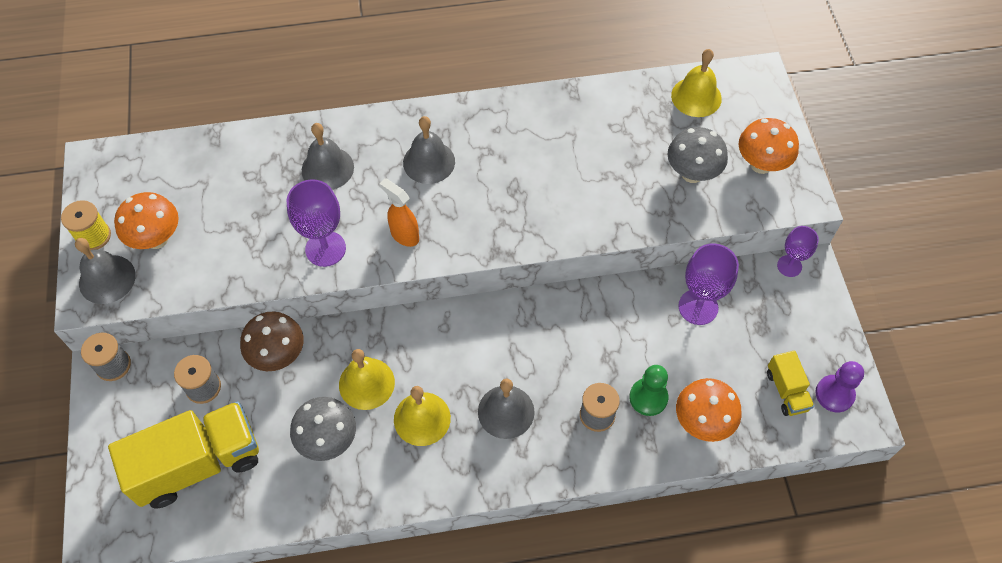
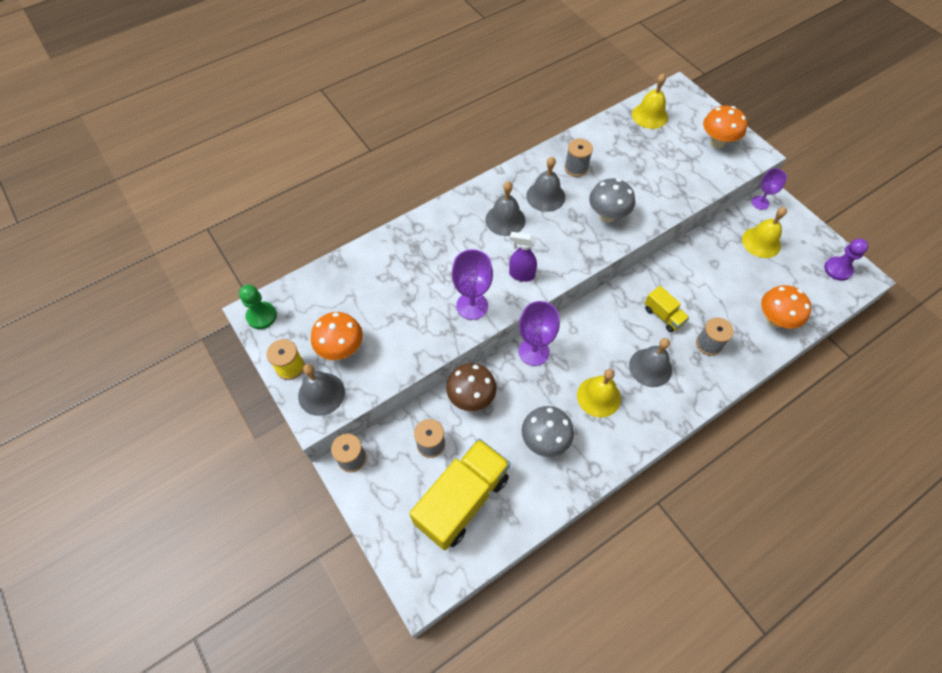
camera: 25 degrees left, 0 degrees up
(327, 168) = (437, 251): grey bell -> grey bell (545, 196)
(366, 383) = (545, 389): yellow bell -> yellow bell (761, 242)
(404, 235) = (521, 275): orange spray bottle -> purple spray bottle
(556, 130) = (576, 168): none -> grey spool
(648, 397) = (732, 319): green pawn -> green pawn (261, 316)
(692, 173) = (679, 163): grey mushroom -> grey mushroom (607, 215)
(698, 307) = (724, 249): purple goblet -> purple goblet (533, 352)
(786, 391) = (810, 279): yellow truck -> yellow truck (663, 315)

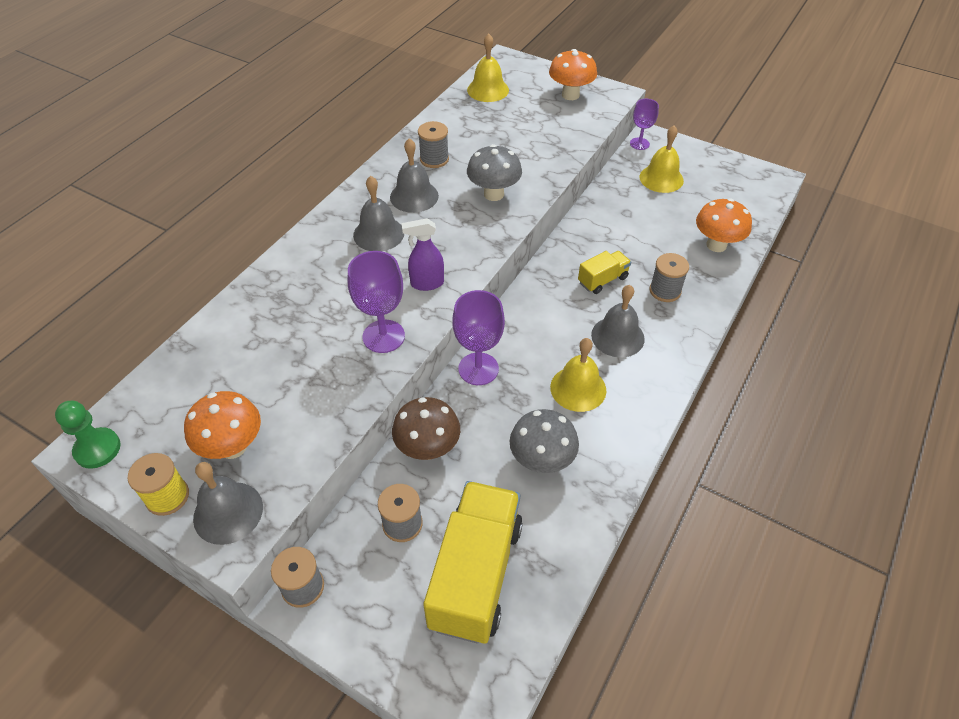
camera: 25 degrees left, 10 degrees down
(663, 315) = (602, 280): yellow truck -> yellow truck turned 60 degrees counterclockwise
(838, 269) = (747, 179): purple pawn -> none

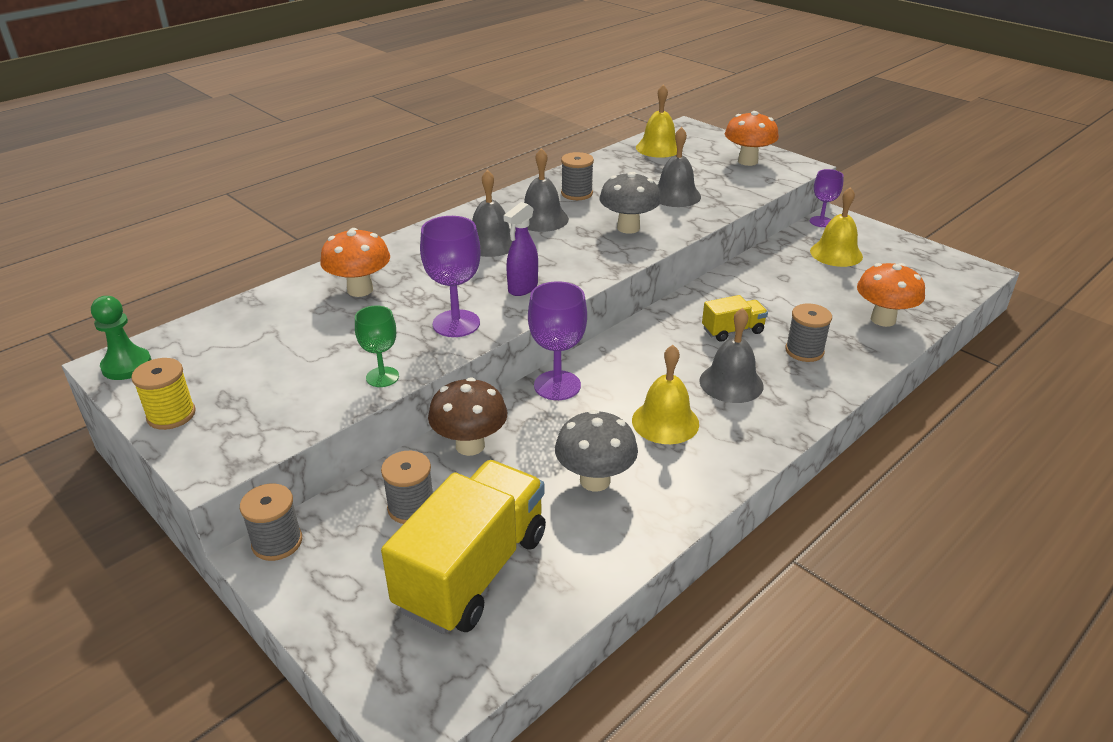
camera: 15 degrees right, 15 degrees down
(228, 512) = (223, 439): grey bell -> grey bell (675, 195)
(233, 447) = (256, 387): orange mushroom -> orange mushroom (360, 290)
(342, 411) = (382, 377): none -> green goblet
(426, 283) = (522, 288): purple spray bottle -> purple spray bottle turned 60 degrees counterclockwise

